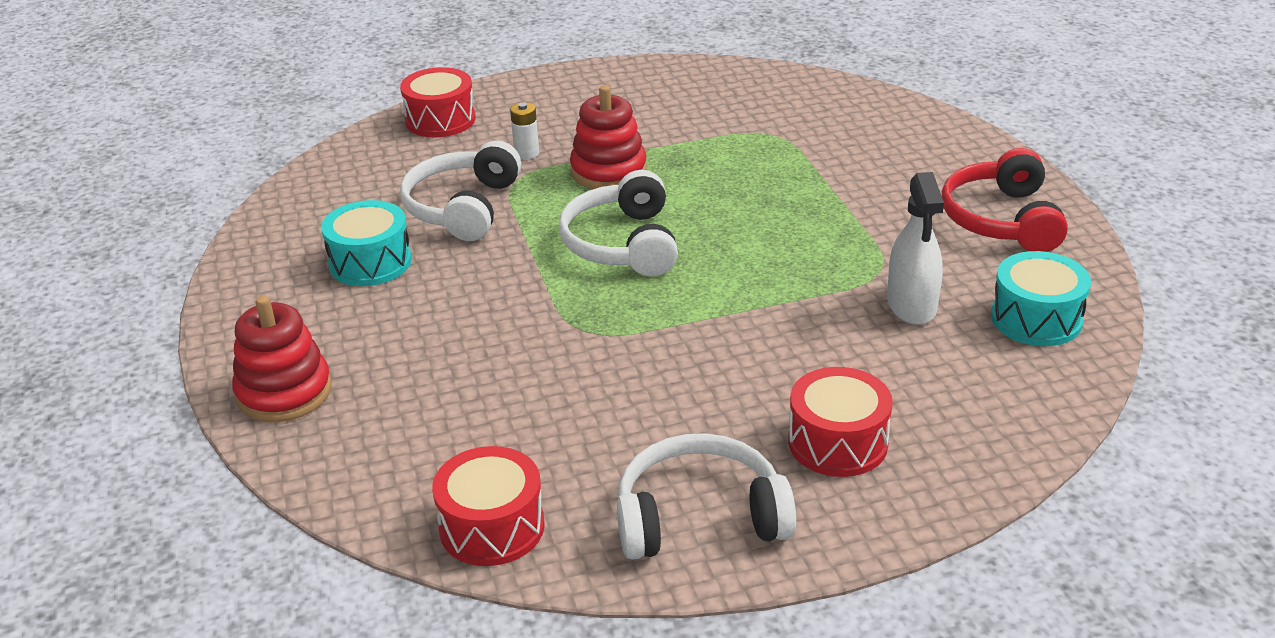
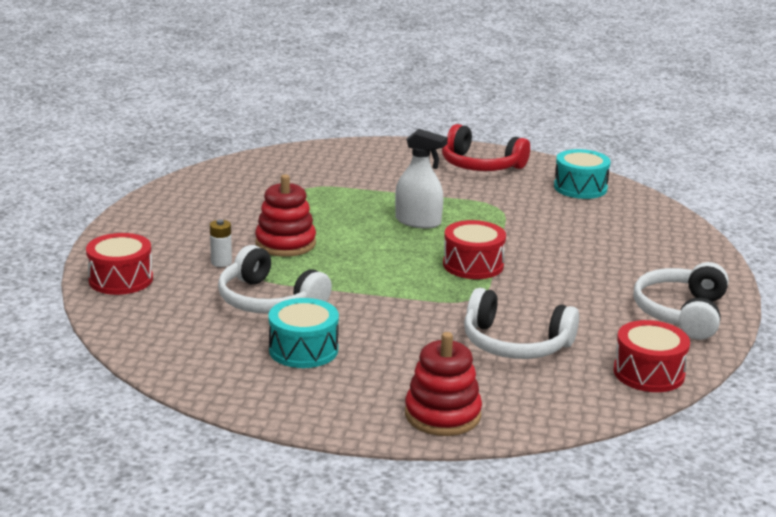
camera: 65 degrees left, 10 degrees down
(622, 244) = (384, 263): white headphones -> white headphones (515, 344)
(837, 442) = (645, 262): red drum -> red drum (473, 265)
(911, 305) = (538, 209): white spray bottle -> white spray bottle (418, 221)

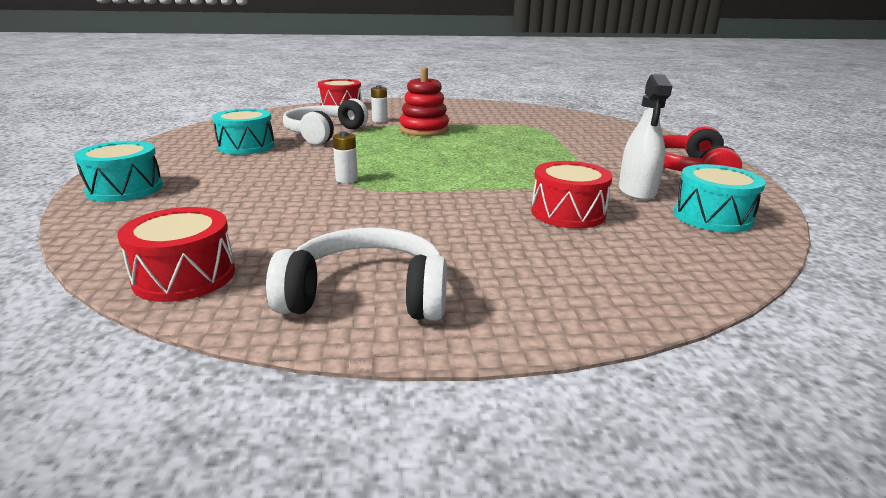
camera: 75 degrees right, 0 degrees up
(418, 221) = (510, 158): white spray bottle -> white spray bottle (637, 191)
(442, 415) = (125, 189): red stacking toy -> turquoise drum
(453, 301) = (346, 179): none -> white battery
(473, 265) = (432, 181): red drum -> red drum (568, 213)
(515, 344) = (261, 206): white headphones -> none

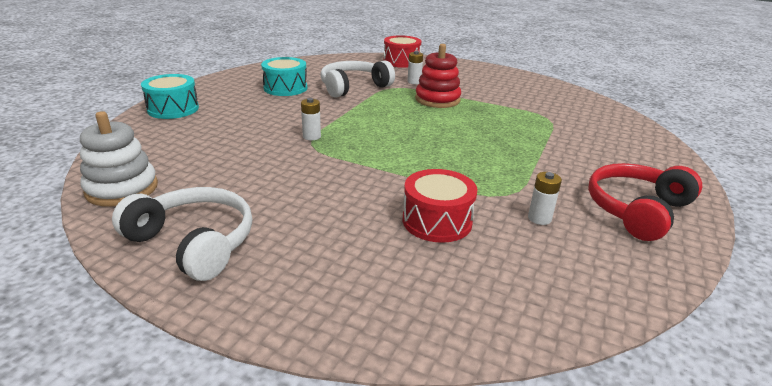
camera: 30 degrees right, 5 degrees up
(185, 276) = (122, 189): red drum -> white stacking toy
(637, 191) = (539, 218): white spray bottle -> white battery
(712, 217) = (574, 272): turquoise drum -> none

